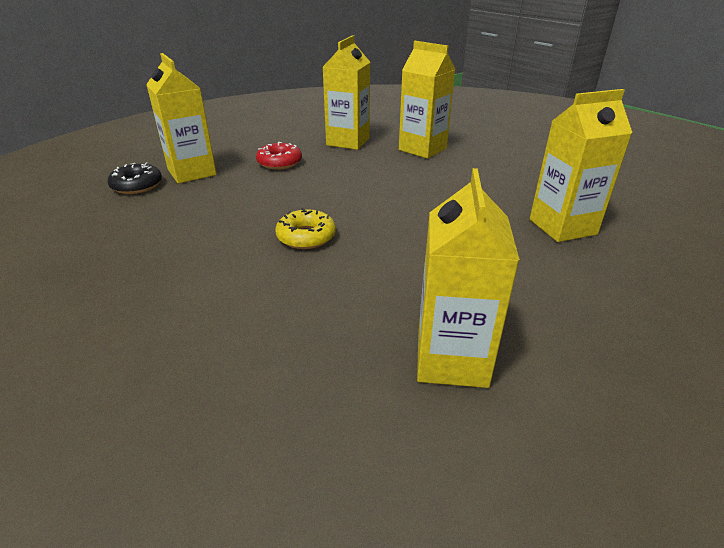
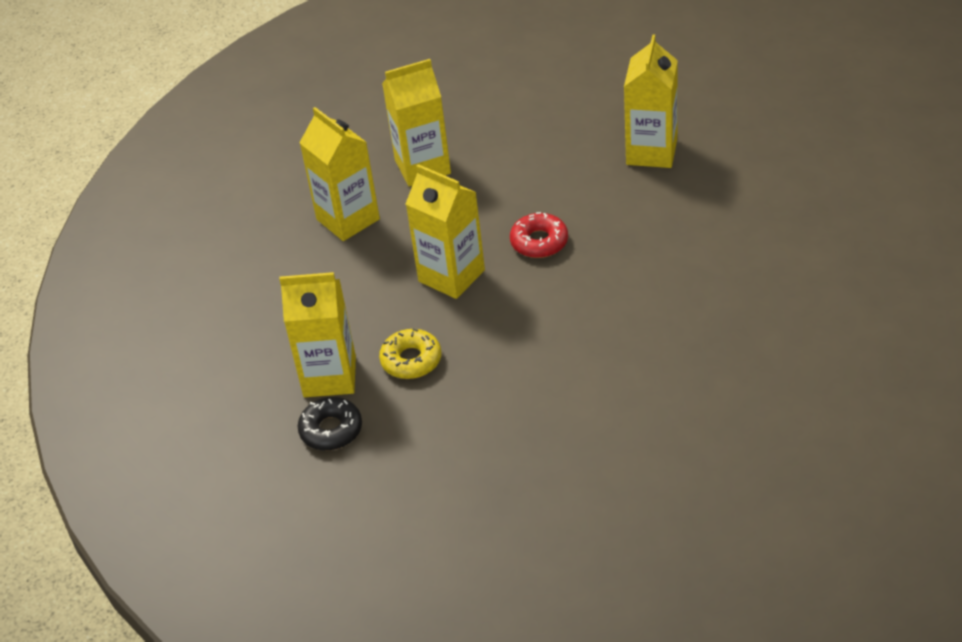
camera: 55 degrees left, 10 degrees up
(279, 162) = (362, 295): red donut -> red donut (539, 242)
(306, 236) = (552, 318): yellow donut -> yellow donut (411, 360)
(451, 359) = (763, 290): yellow carton -> yellow carton (451, 276)

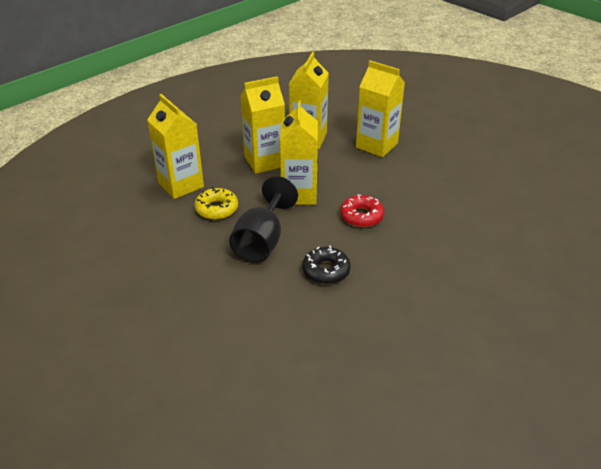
camera: 50 degrees right, 5 degrees down
(331, 430) = (140, 203): black donut -> black donut (326, 270)
(507, 343) = (262, 241): none -> black goblet
(651, 152) = (496, 229): yellow carton -> yellow carton (264, 161)

